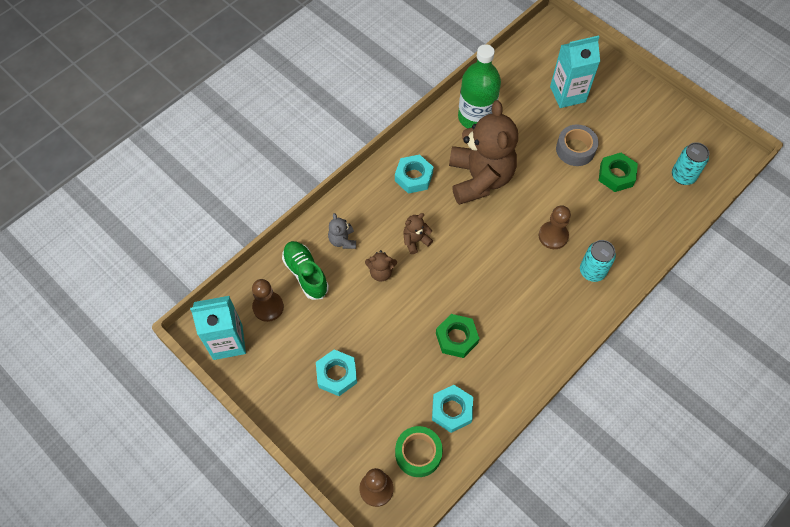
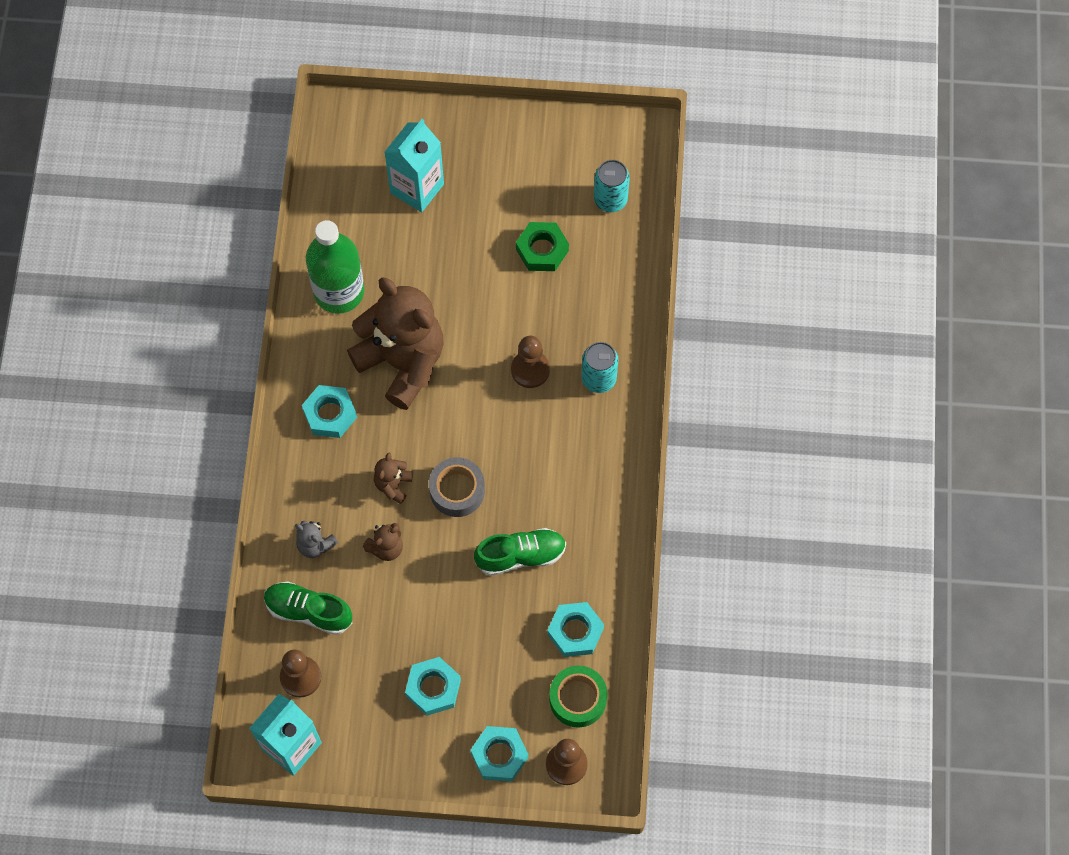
camera: 40 degrees left, 5 degrees up
(340, 448) = (499, 755): none -> turquoise nut
(456, 338) = (521, 555): green nut -> green shoe
(575, 149) = (476, 251): grey tape -> grey tape (457, 490)

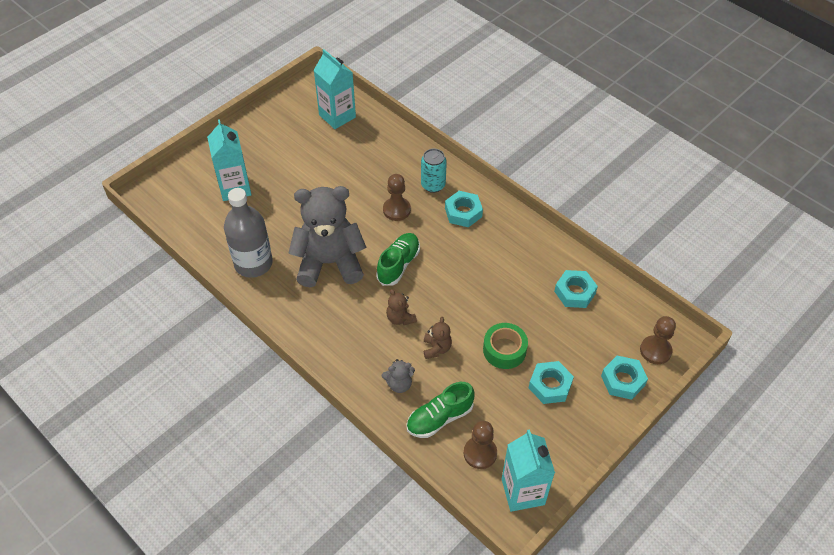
camera: 50 degrees left, 15 degrees down
(330, 414) = (323, 319): turquoise nut -> turquoise nut (463, 212)
(339, 291) = (253, 263): green bottle -> grey bottle
(402, 362) = (329, 263): brown teddy bear -> grey teddy bear
(457, 490) = (435, 290): grey tape -> none
(521, 555) = (504, 287): green shoe -> green shoe (398, 264)
(542, 250) = (333, 160): green nut -> none
(578, 699) = (618, 318): green tape -> green tape (504, 350)
(610, 199) = (337, 116): turquoise can -> turquoise carton

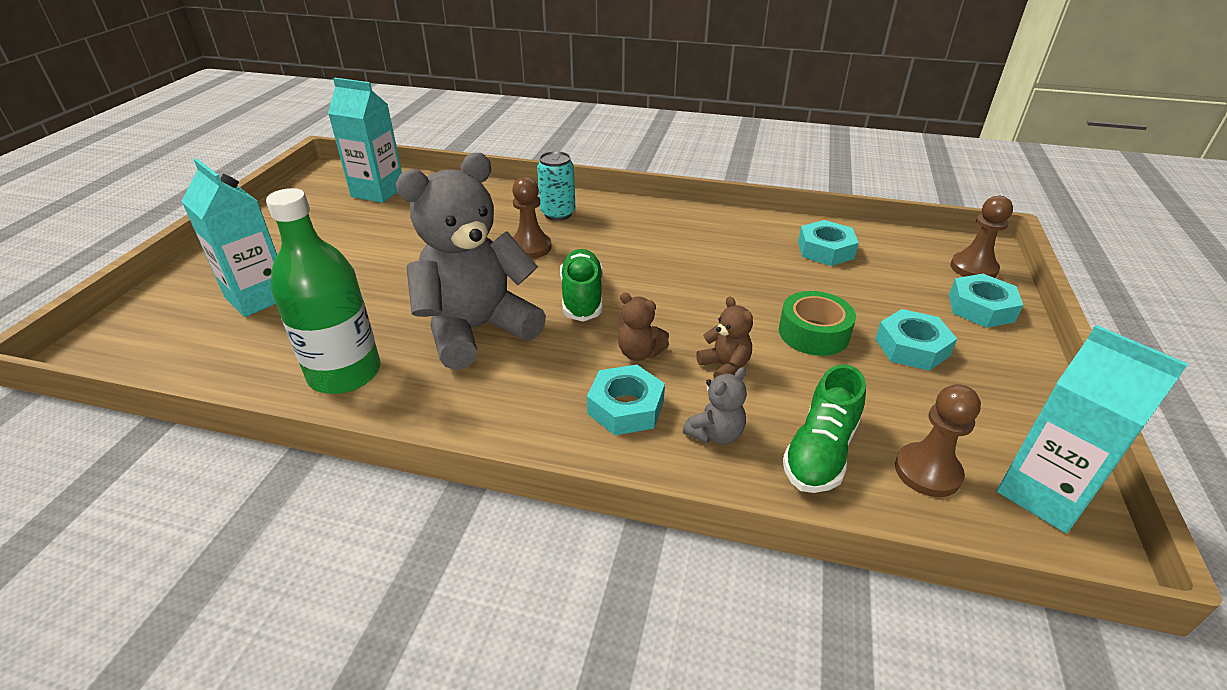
camera: 30 degrees left, 15 degrees down
(253, 263) = (345, 373): grey bottle -> green bottle
(463, 212) = (619, 225): turquoise nut -> turquoise nut (625, 407)

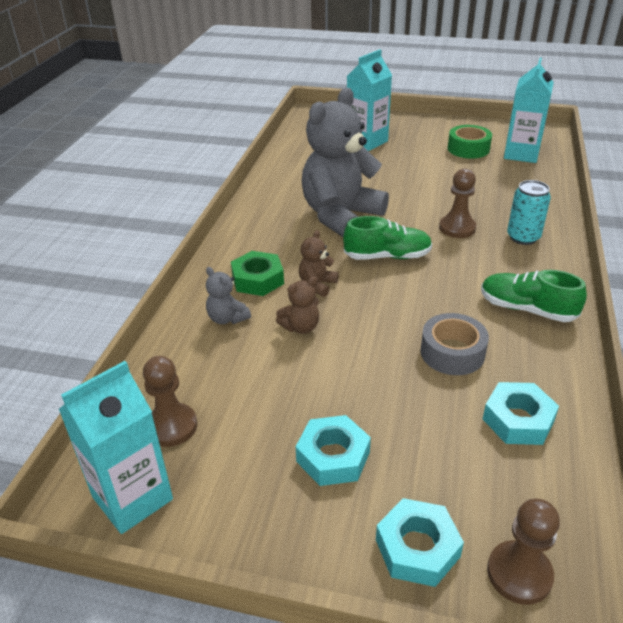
camera: 90 degrees right, 0 degrees up
(345, 373) = (295, 180): green bottle -> none
(477, 329) = (340, 216): grey teddy bear -> grey teddy bear turned 105 degrees counterclockwise
(625, 407) = (257, 279): turquoise nut -> green nut
(749, 271) = (452, 352): none -> grey tape
(813, 333) = (351, 386): green tape -> green tape (468, 149)
(820, 452) = (202, 368): green shoe -> green shoe (526, 309)

